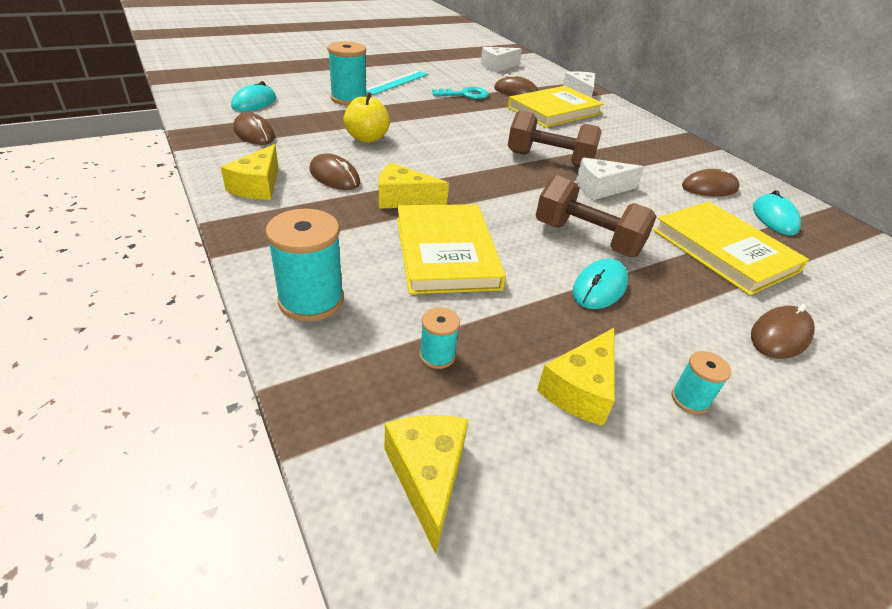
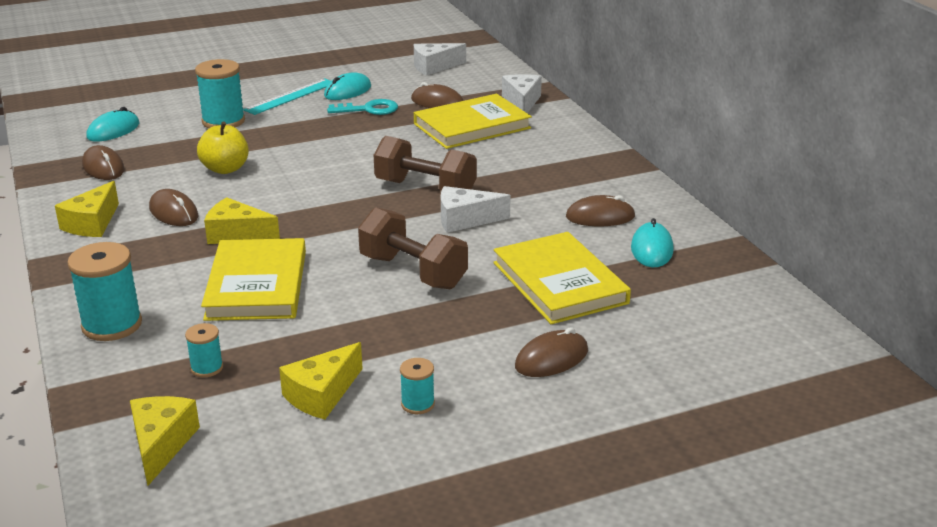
camera: 10 degrees right, 10 degrees down
(599, 287) = (395, 316): turquoise mouse -> turquoise mouse (348, 91)

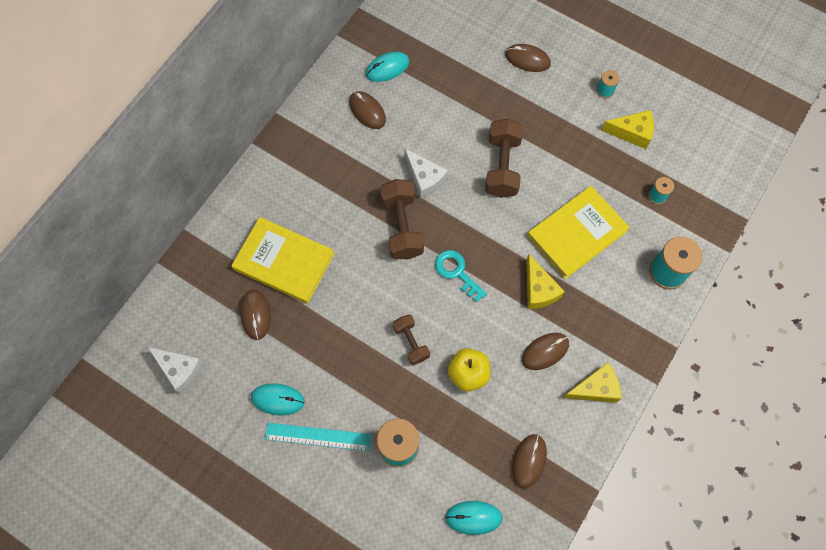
camera: 125 degrees left, 40 degrees up
(161, 444) = (715, 168): yellow cheese -> none
(173, 212) = (545, 351): brown mouse -> brown mouse turned 45 degrees clockwise
(300, 154) = (411, 342): none -> brown dumbbell
(369, 109) = (302, 355): turquoise key -> turquoise key (457, 272)
(522, 102) = (215, 255): white cheese -> none
(559, 283) = (457, 92): yellow book -> none

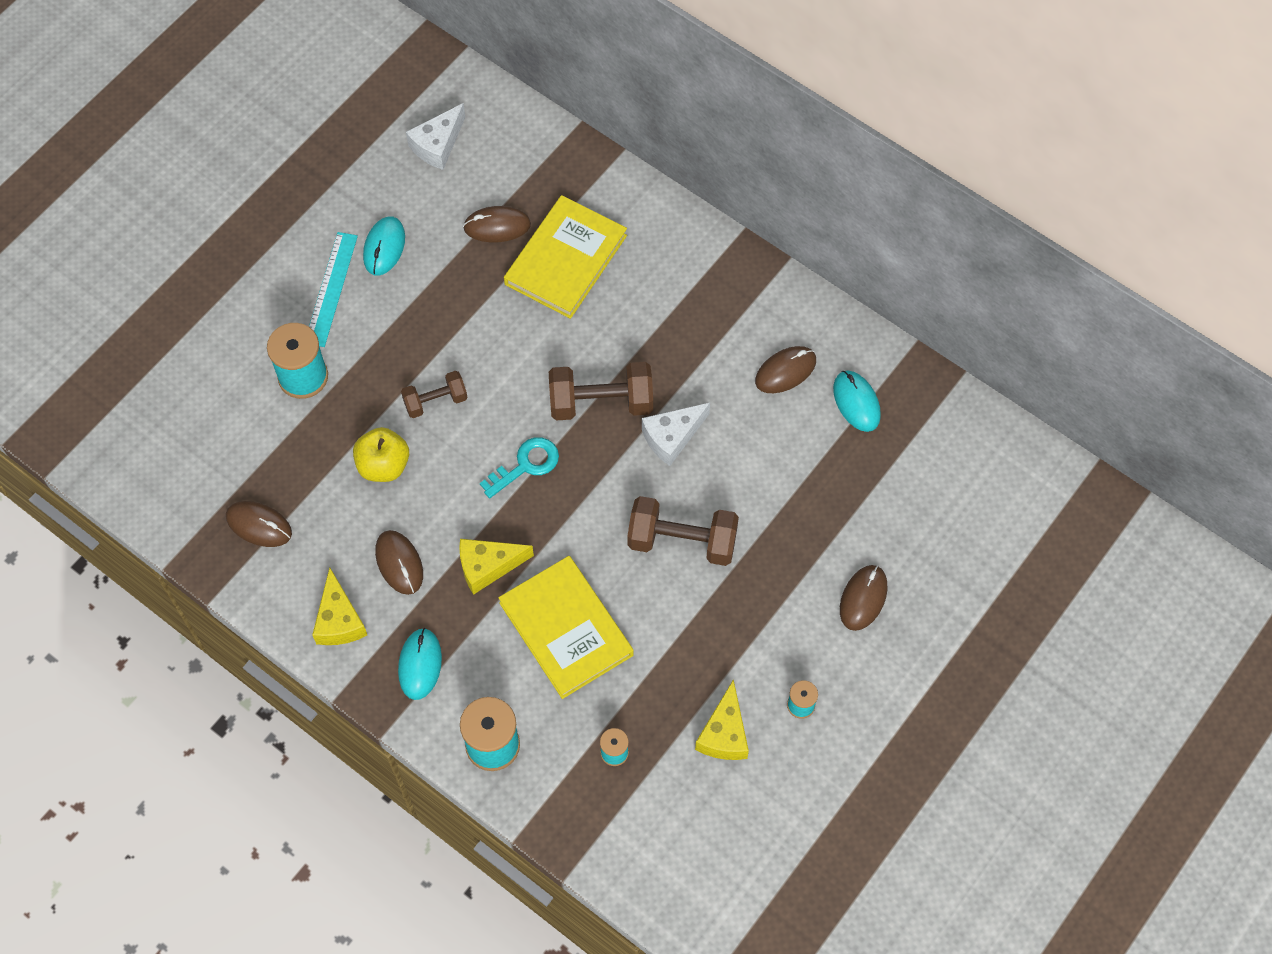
camera: 95 degrees right, 5 degrees down
(473, 517) = (202, 453): turquoise mouse -> turquoise mouse (420, 665)

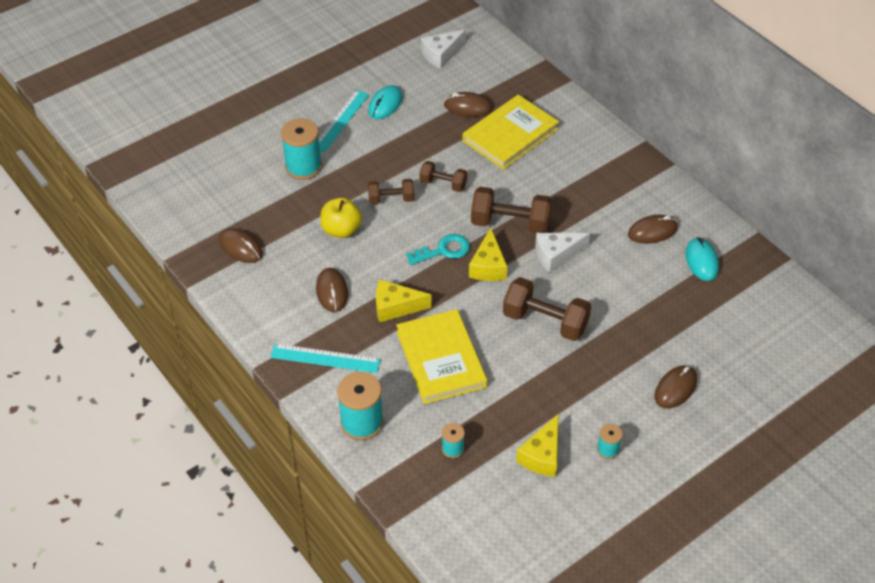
camera: 15 degrees right, 15 degrees down
(339, 620) = (276, 317): yellow cheese -> yellow cheese (488, 266)
(420, 665) = (325, 358): turquoise mouse -> turquoise ruler
(497, 361) = (443, 184): none -> brown dumbbell

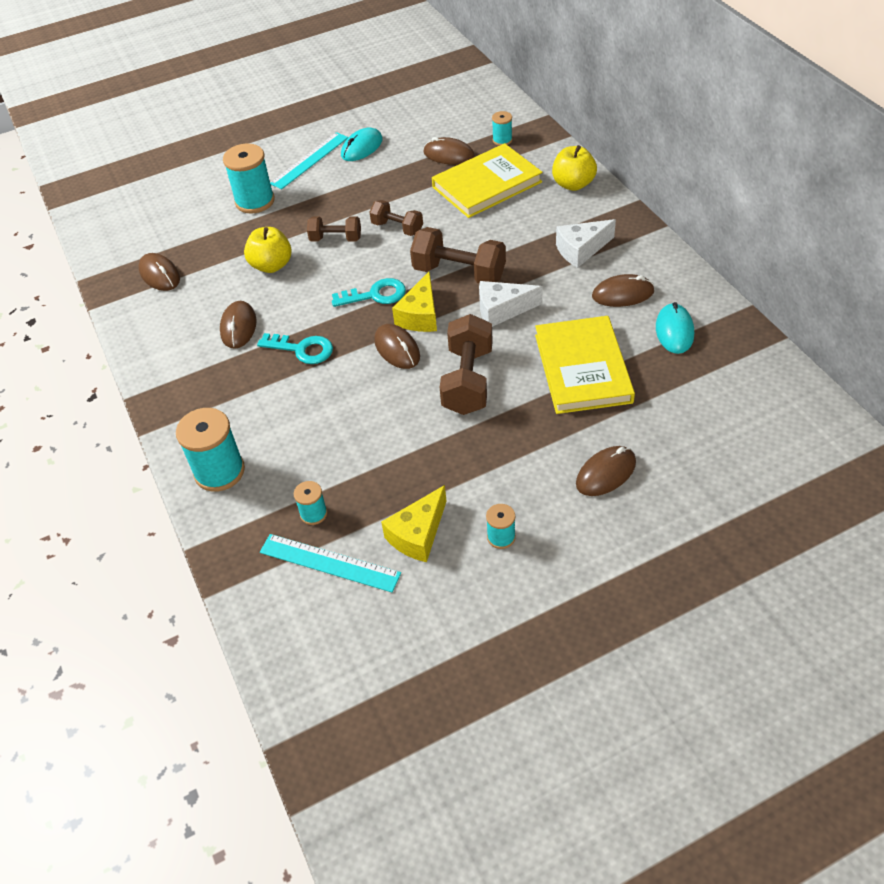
camera: 15 degrees right, 0 degrees up
(325, 358) = (205, 396): turquoise ruler -> turquoise ruler (329, 563)
(395, 307) = (302, 349): yellow cheese -> turquoise key
(441, 55) = (437, 105): white cheese -> white cheese (581, 250)
(441, 359) = (333, 410): yellow book -> yellow book (582, 368)
(477, 299) = (397, 349): none -> brown mouse
(511, 89) = (502, 140): none -> turquoise spool
(545, 321) = (468, 381): brown dumbbell -> brown dumbbell turned 60 degrees clockwise
(585, 129) = (573, 184): none -> yellow apple

